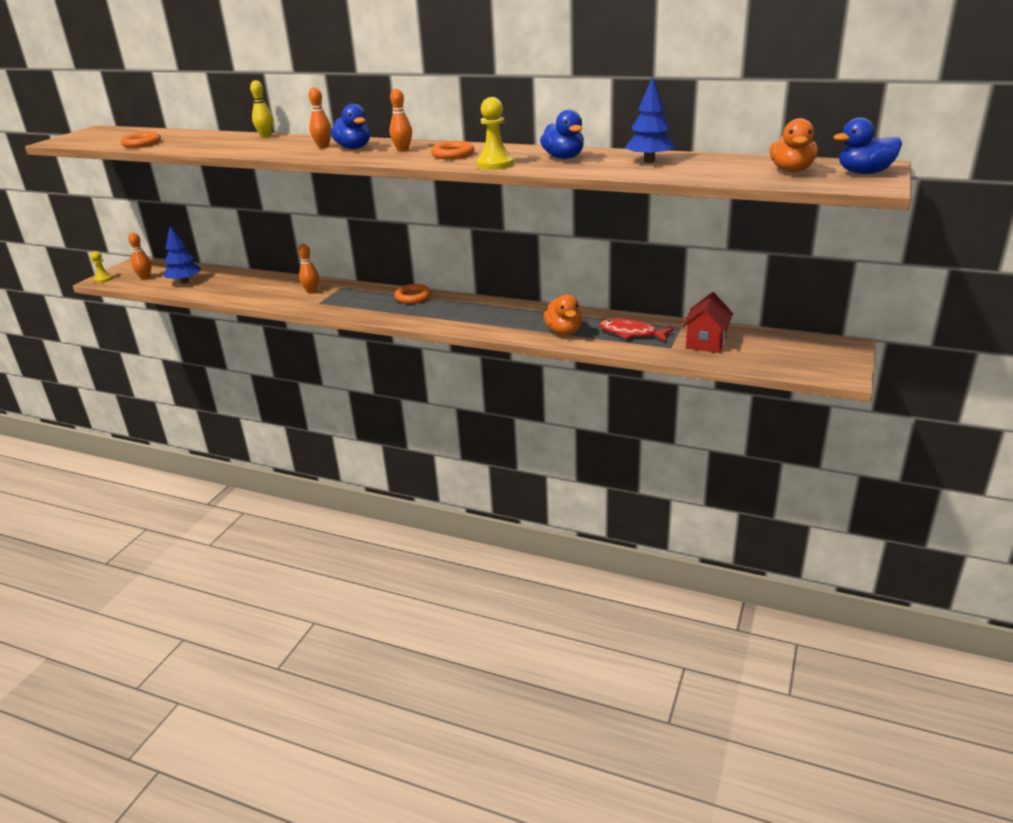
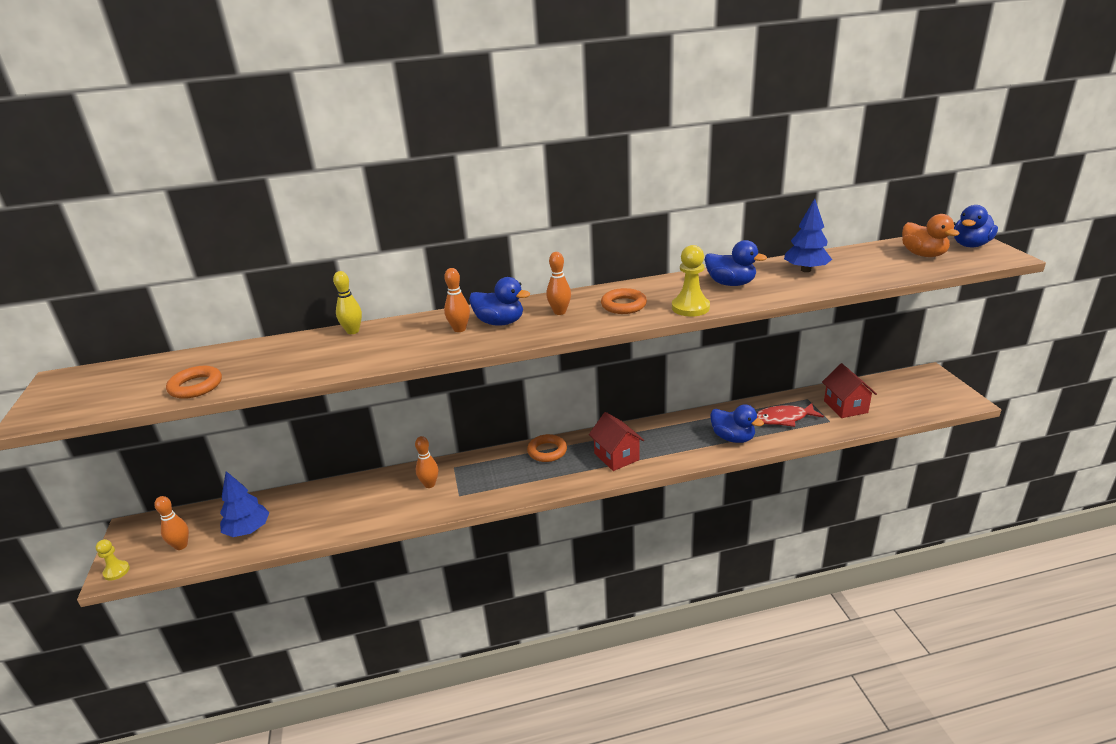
camera: 35 degrees left, 0 degrees up
(455, 315) = (616, 456): none -> red house
(564, 332) = (733, 438): orange duck -> blue duck

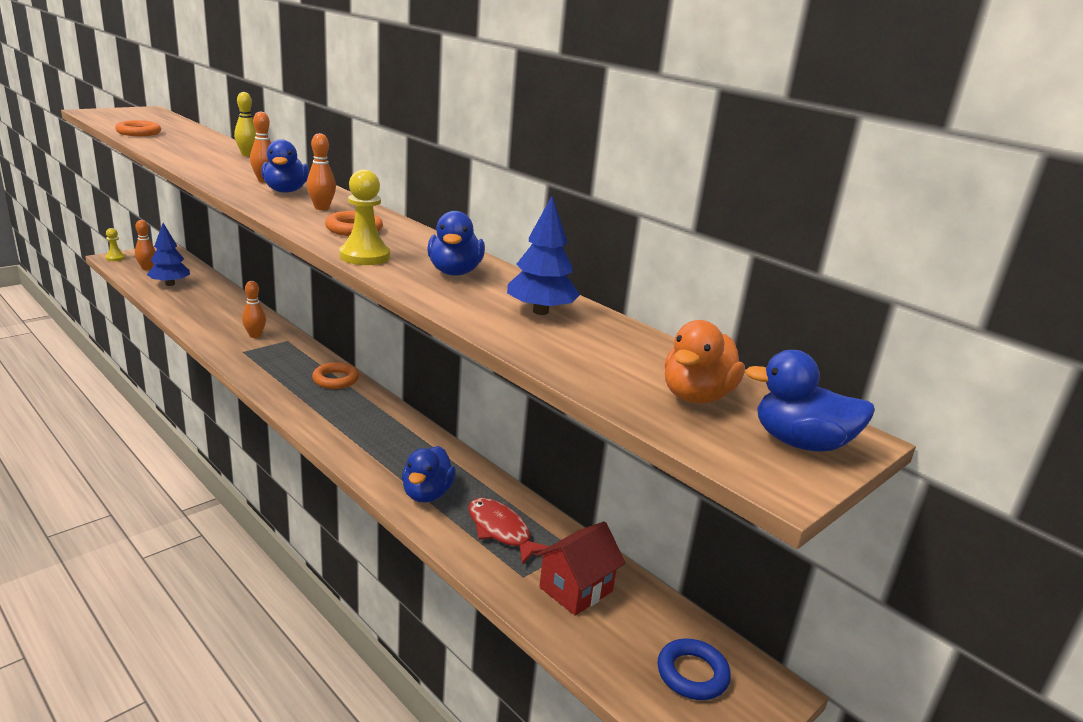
camera: 55 degrees right, 5 degrees down
(616, 456) = (345, 420): red house -> none
(917, 391) = (692, 674): none -> blue ring

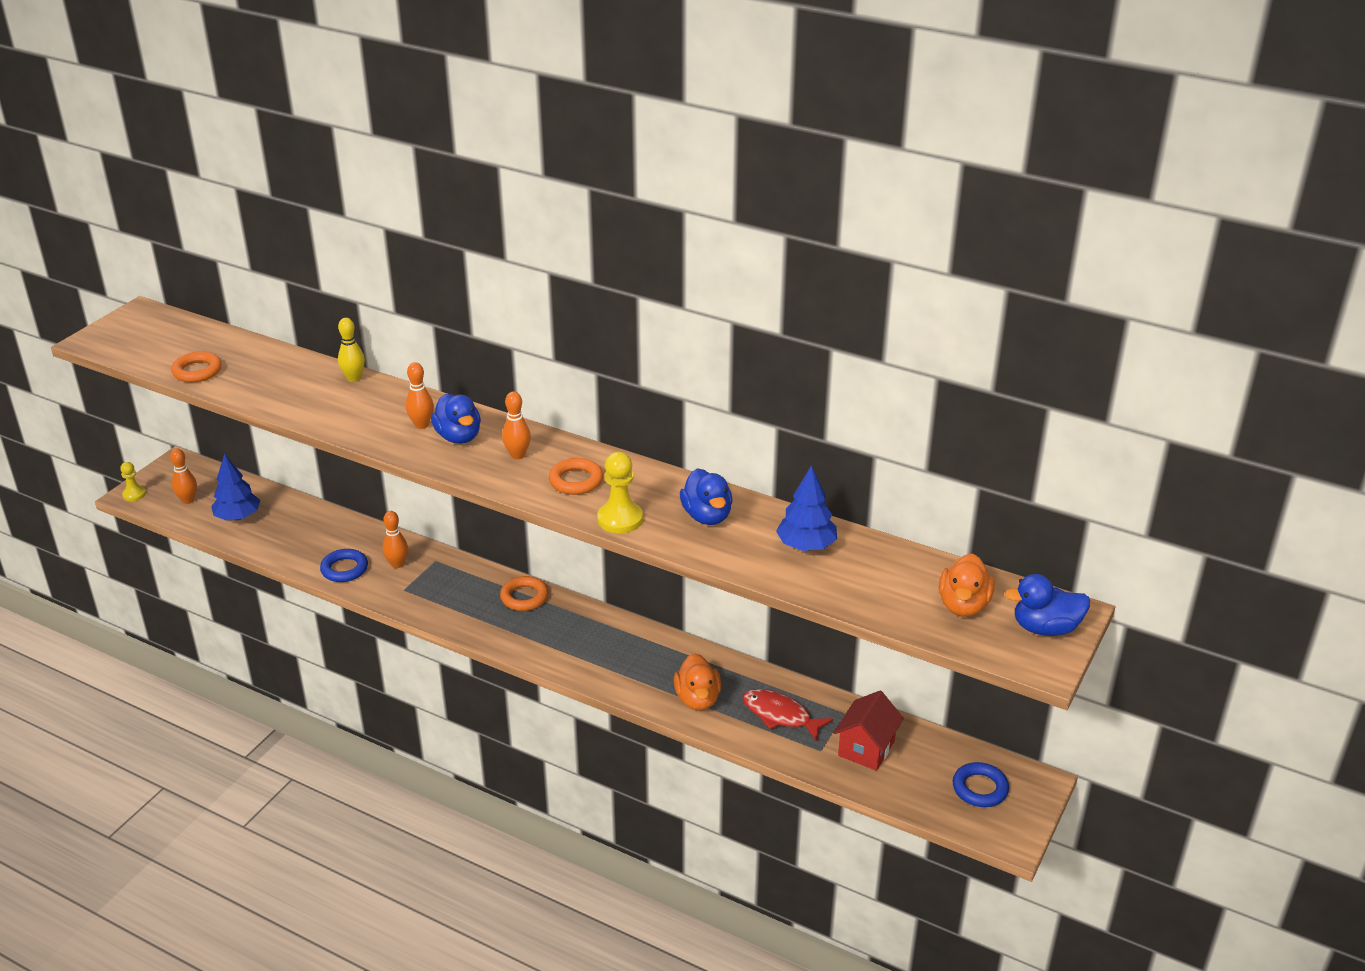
camera: 15 degrees left, 10 degrees up
(211, 329) = (344, 569): none -> blue ring
(427, 494) = (697, 699): blue duck -> orange duck

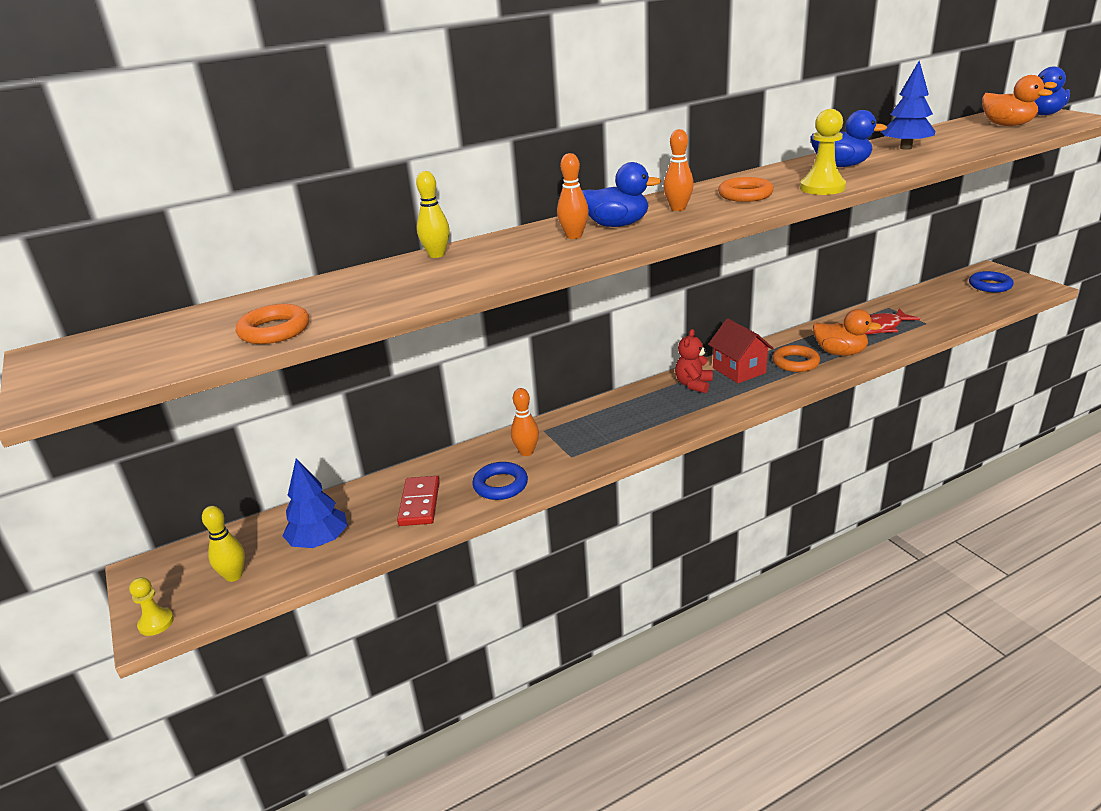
camera: 55 degrees left, 5 degrees down
(188, 500) = (234, 576): orange bowling pin -> yellow bowling pin
(302, 541) = (420, 503): none -> red domino
(524, 597) = (644, 397): orange ring -> orange ring (795, 362)
(566, 619) = (693, 384): none -> red teddy bear
(866, 748) = (932, 309): red house -> red house (739, 370)

